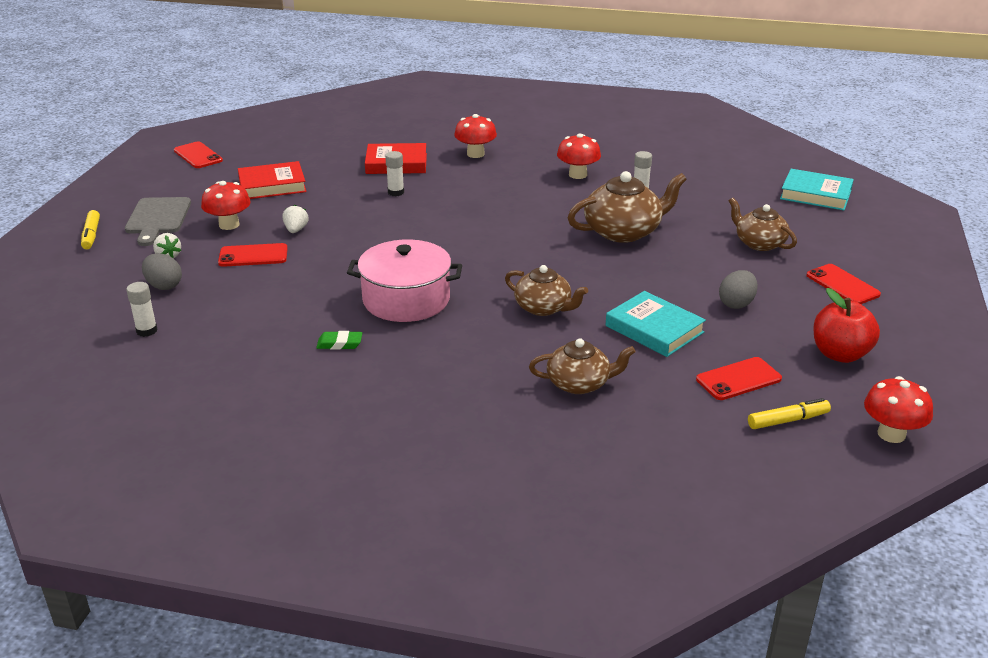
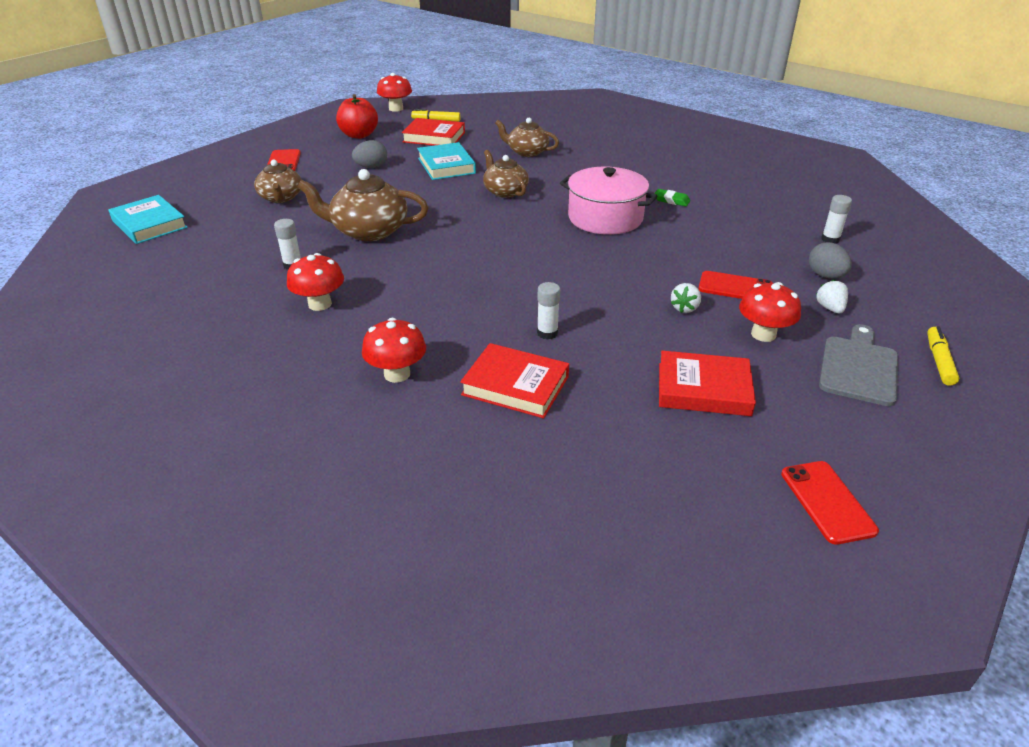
camera: 155 degrees left, 5 degrees up
(738, 379) = (434, 137): red phone -> red book

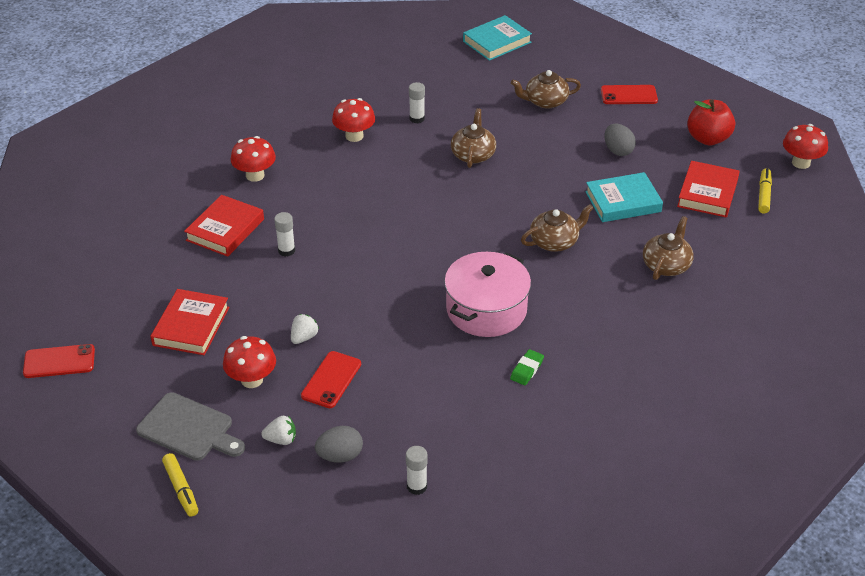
camera: 95 degrees right, 5 degrees up
(368, 231) = (473, 154): brown teapot -> brown teapot, size x0.65
(684, 308) = (304, 337): white strawberry -> white strawberry turned 90 degrees clockwise
(939, 361) = (181, 489): yellow marker -> yellow marker turned 45 degrees clockwise

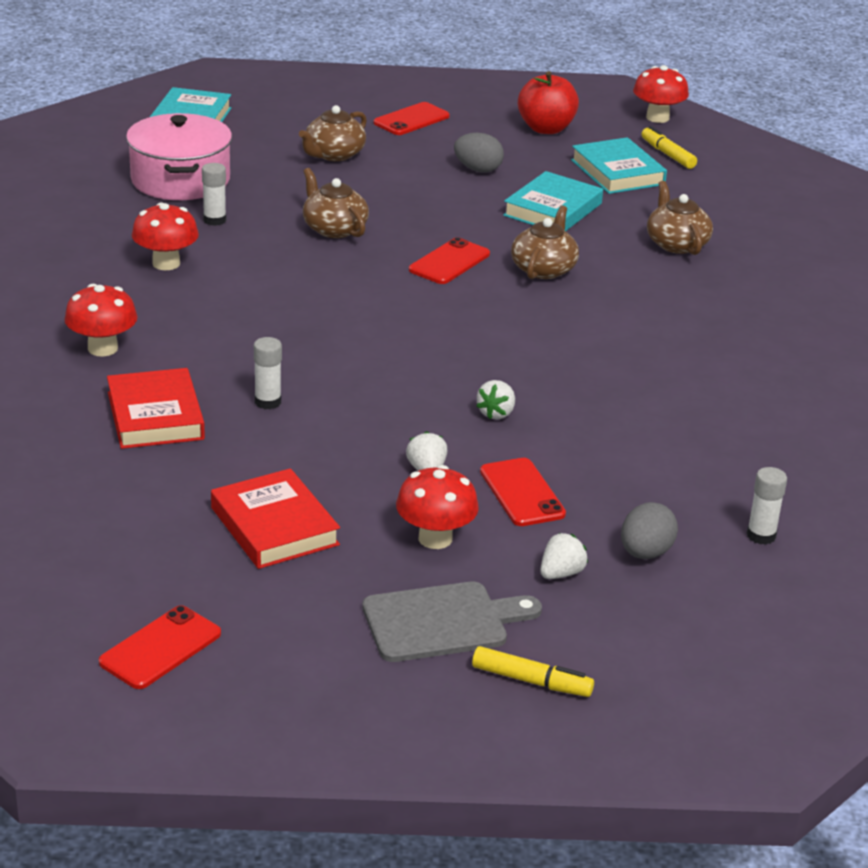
camera: 45 degrees left, 10 degrees down
(389, 323) = (496, 413): none -> white strawberry
(486, 309) = (574, 355): pink pot -> pink pot (180, 180)
(506, 209) = (449, 262): none -> red phone
(527, 369) = (695, 386): green eraser -> none
(707, 193) = (617, 172): red book -> turquoise book

